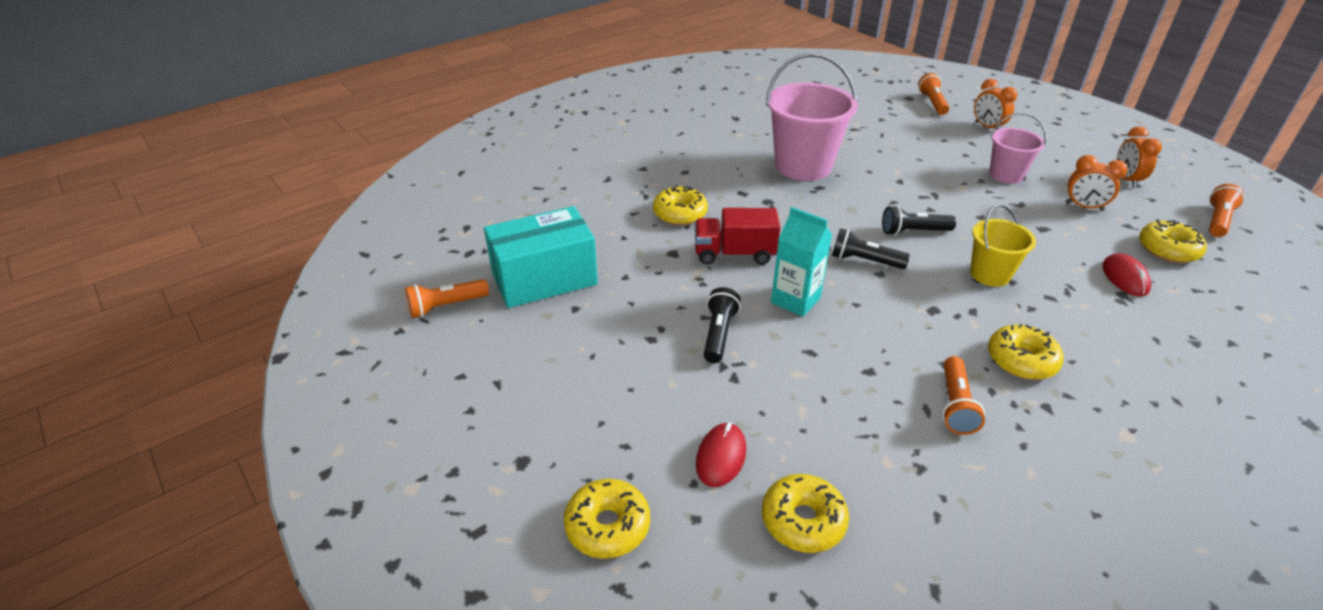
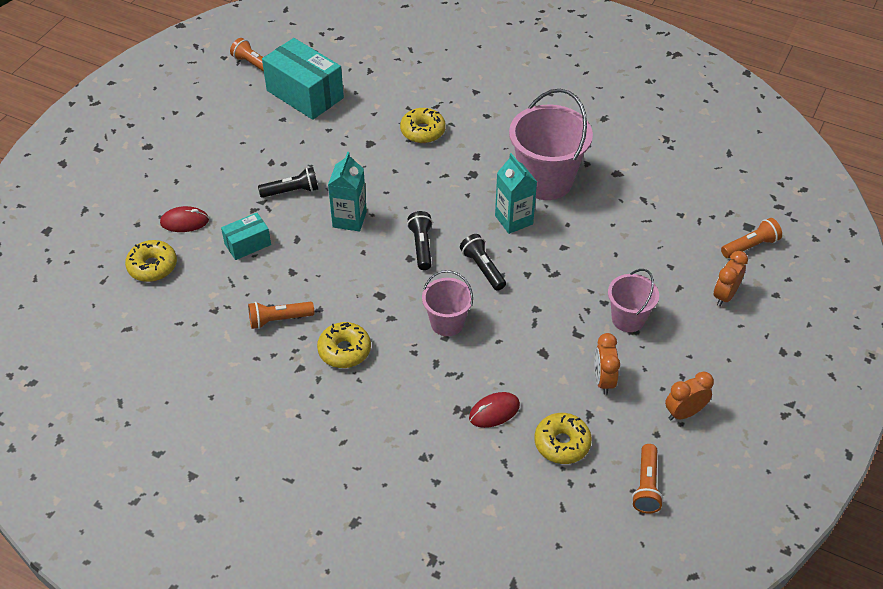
camera: 65 degrees right, 10 degrees up
(607, 526) = (119, 193): yellow donut -> none
(734, 254) = (387, 174): red truck -> none
(800, 400) = (247, 244): none -> turquoise box
(849, 196) = (514, 220): none -> turquoise carton
(990, 274) = (447, 323): yellow bucket -> pink bucket
(1217, 220) = (646, 486): orange flashlight -> orange flashlight turned 90 degrees clockwise

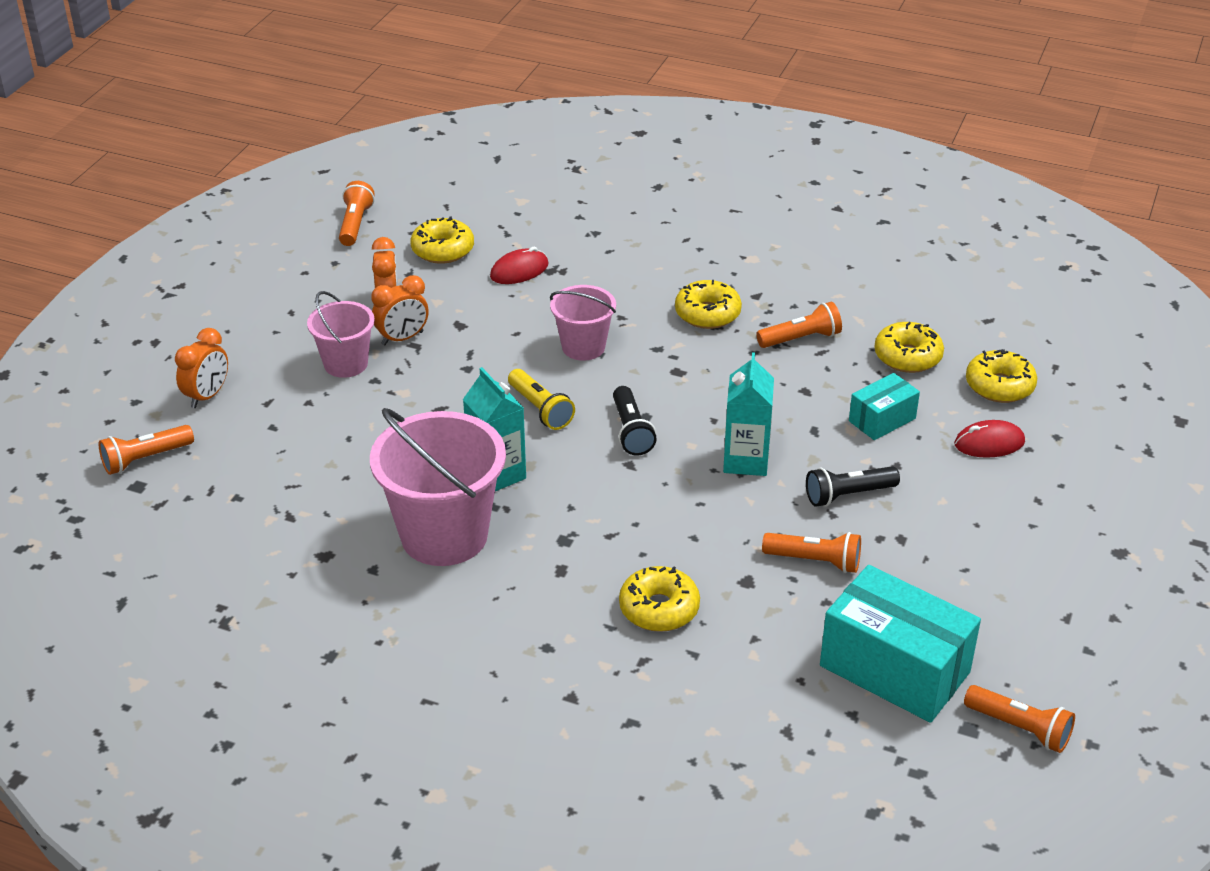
camera: 175 degrees right, 10 degrees down
(205, 297) = (907, 356): none -> yellow donut
(327, 152) = (815, 561): none -> orange flashlight
(482, 268) = (541, 409): black flashlight -> yellow flashlight
(684, 413) = (298, 280): orange clock -> orange clock (402, 338)

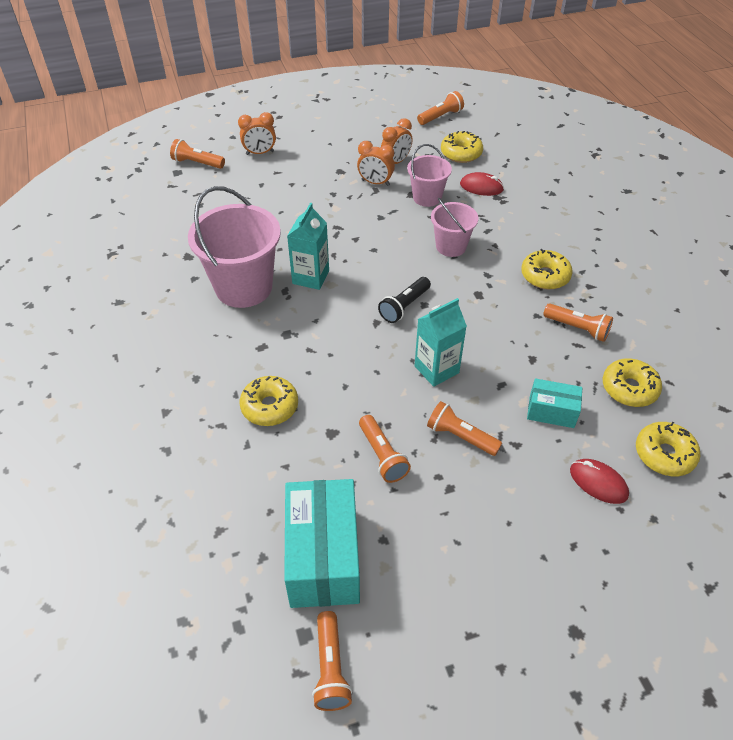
camera: 50 degrees right, 10 degrees up
(346, 364) = (333, 177): pink bucket -> pink bucket (427, 197)
(541, 409) = (380, 262): yellow flashlight -> none
(848, 495) = (460, 436): black flashlight -> orange flashlight

